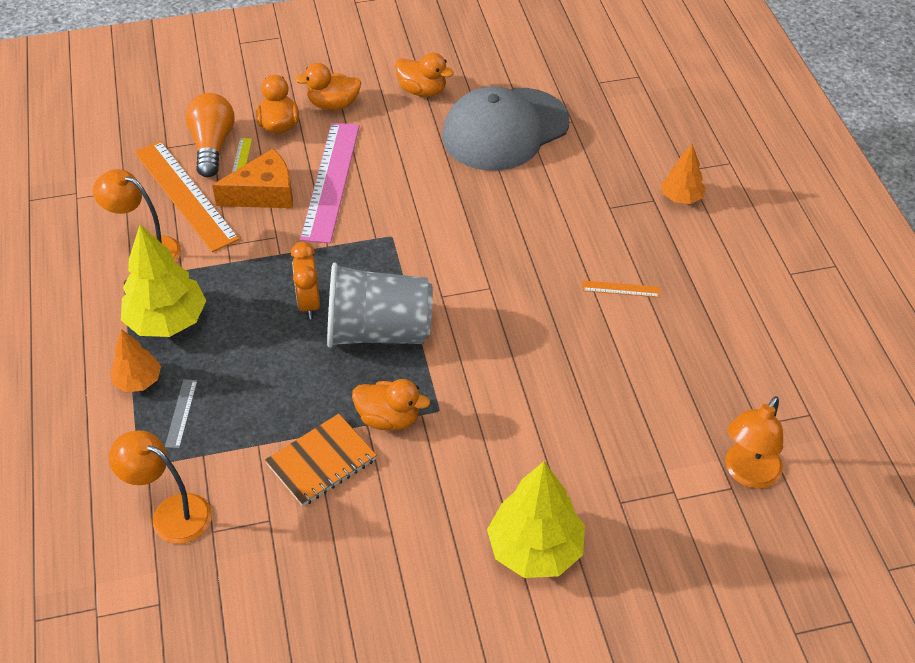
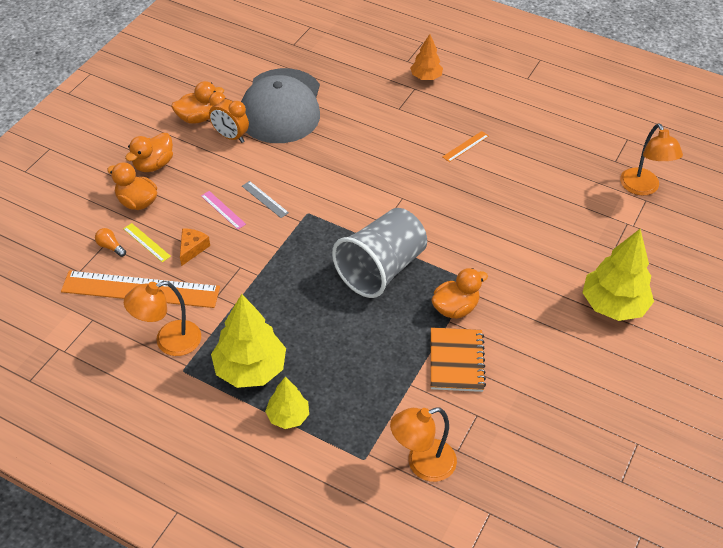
camera: 50 degrees left, 0 degrees up
(138, 381) = (288, 416): orange tree -> yellow tree
(181, 413) = (342, 409): grey ruler -> grey ruler (265, 199)
(212, 145) = (110, 247): orange light bulb -> orange light bulb, size x0.44
(264, 193) = (192, 248): orange cheese -> orange cheese, size x0.57
(309, 303) = (319, 287): orange clock -> orange clock (230, 136)
(330, 181) = (223, 210): pink ruler -> pink ruler, size x0.42

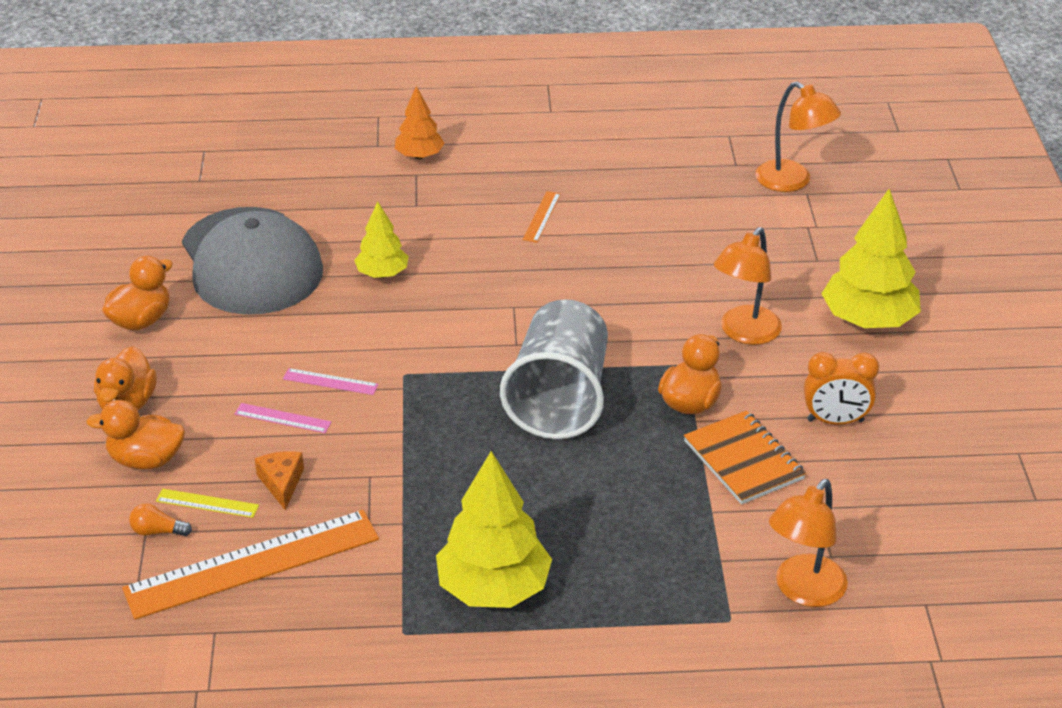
camera: 30 degrees left, 10 degrees down
(169, 341) = (352, 608): orange lamp -> orange lamp (744, 333)
(230, 136) = (211, 325): orange clock -> orange clock (835, 421)
(265, 199) = (330, 381): grey ruler -> pink ruler
(288, 416) = (593, 619): yellow tree -> yellow tree (382, 273)

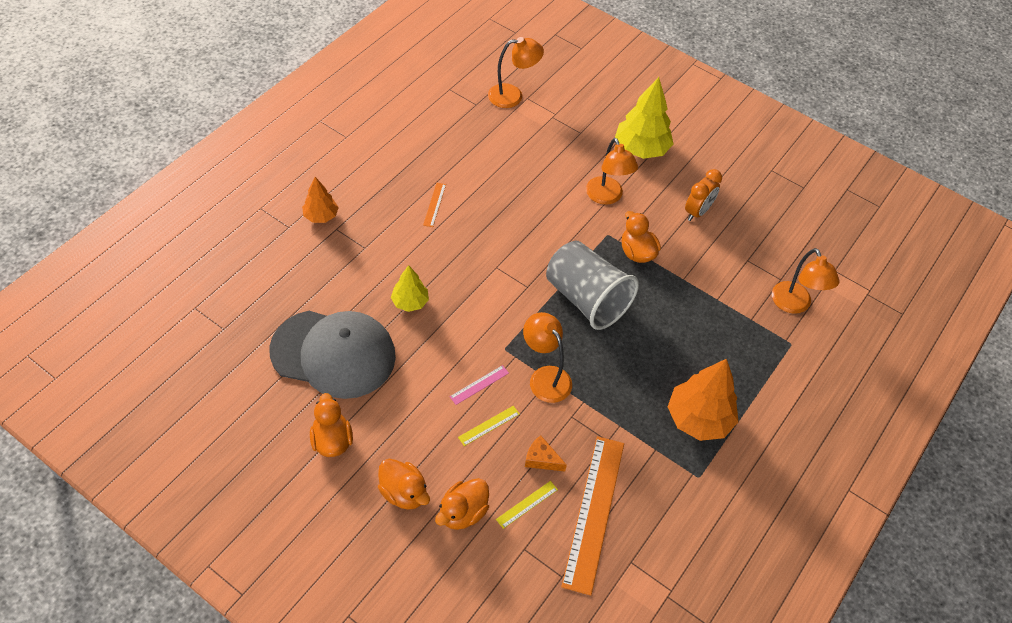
camera: 55 degrees left, 15 degrees up
(157, 531) = (529, 542): orange light bulb -> none
(282, 418) = (489, 425): pink ruler -> yellow ruler
(401, 425) = (545, 377): none -> orange lamp
(494, 588) = (698, 419): yellow tree -> orange tree
(542, 216) = (434, 204): orange ruler -> orange ruler turned 45 degrees clockwise
(743, 460) = (694, 263): orange notebook -> none

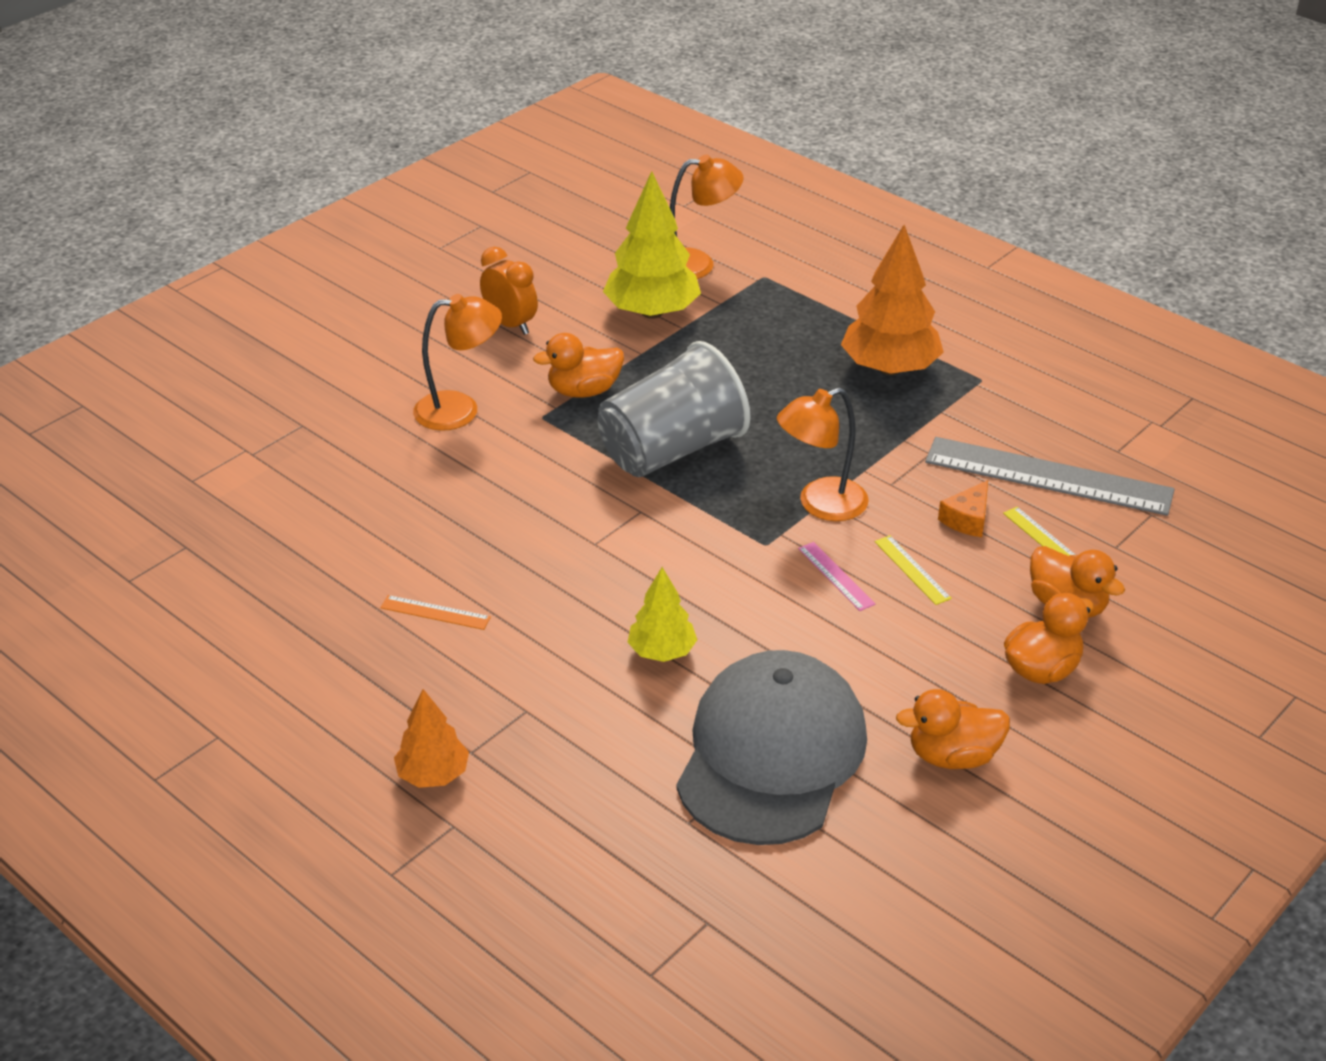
camera: 80 degrees left, 15 degrees down
(513, 96) = (180, 497): orange lamp -> none
(593, 512) = (1048, 476): orange ruler -> grey ruler
(641, 149) = (360, 364): yellow tree -> yellow tree (652, 312)

